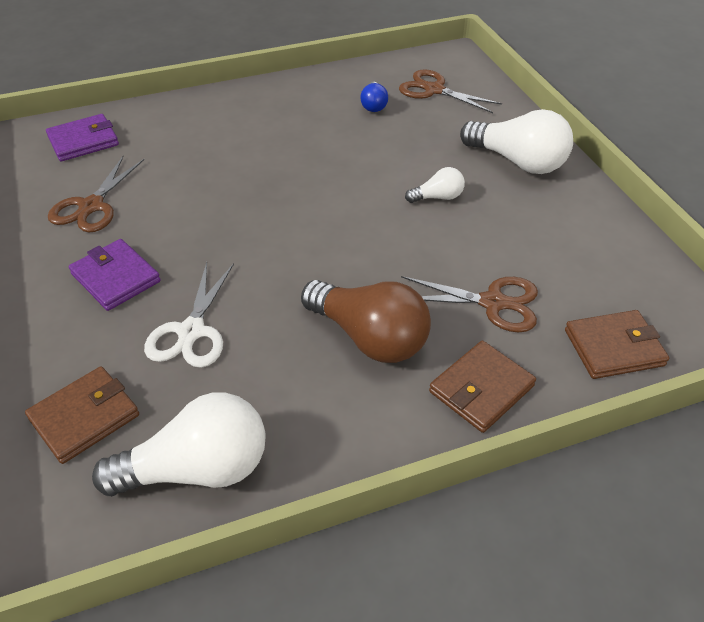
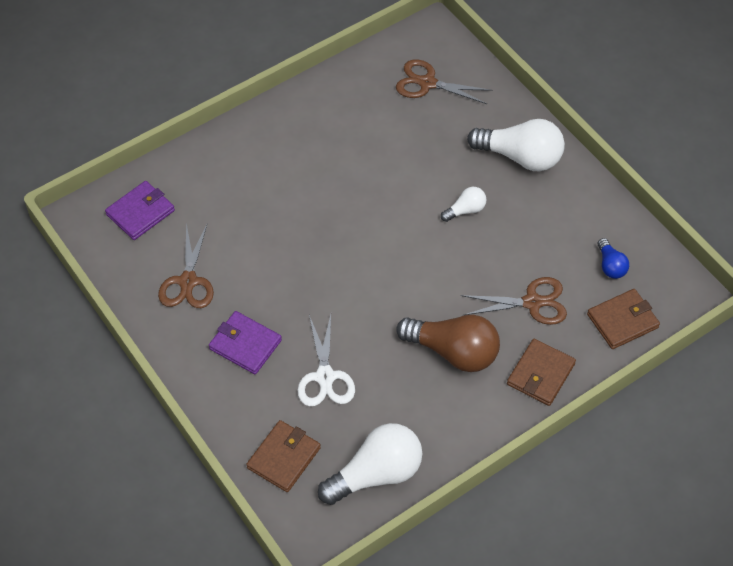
camera: 15 degrees left, 10 degrees up
(373, 105) = (379, 114): blue light bulb -> blue light bulb (610, 265)

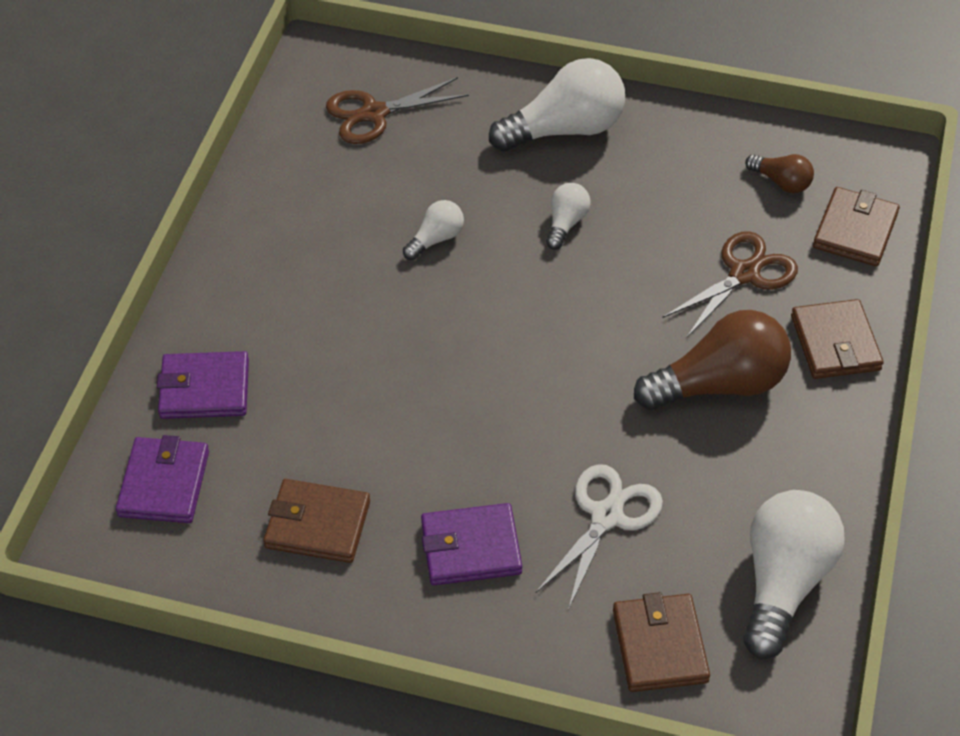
camera: 40 degrees left, 5 degrees down
(188, 282) = (317, 524): brown scissors -> brown wallet
(202, 178) = (204, 389): none -> purple wallet
(325, 377) = (606, 516): white scissors -> white scissors turned 105 degrees counterclockwise
(389, 174) = (436, 239): none -> white light bulb
(610, 265) = (781, 182): blue light bulb -> brown light bulb

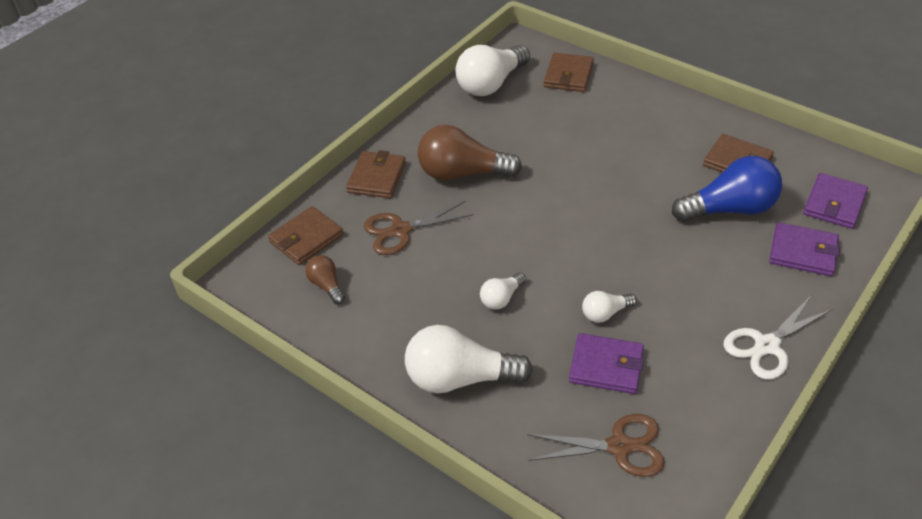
camera: 155 degrees left, 5 degrees down
(314, 431) = (730, 209): none -> blue light bulb
(471, 548) = (650, 132): purple wallet -> purple wallet (606, 366)
(606, 516) = (567, 129): white scissors -> white scissors (767, 346)

